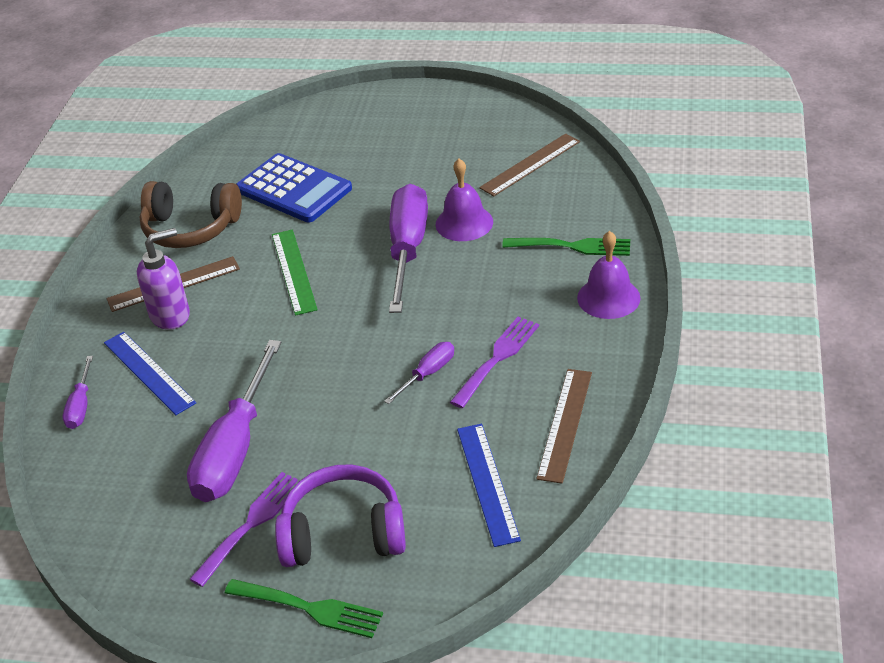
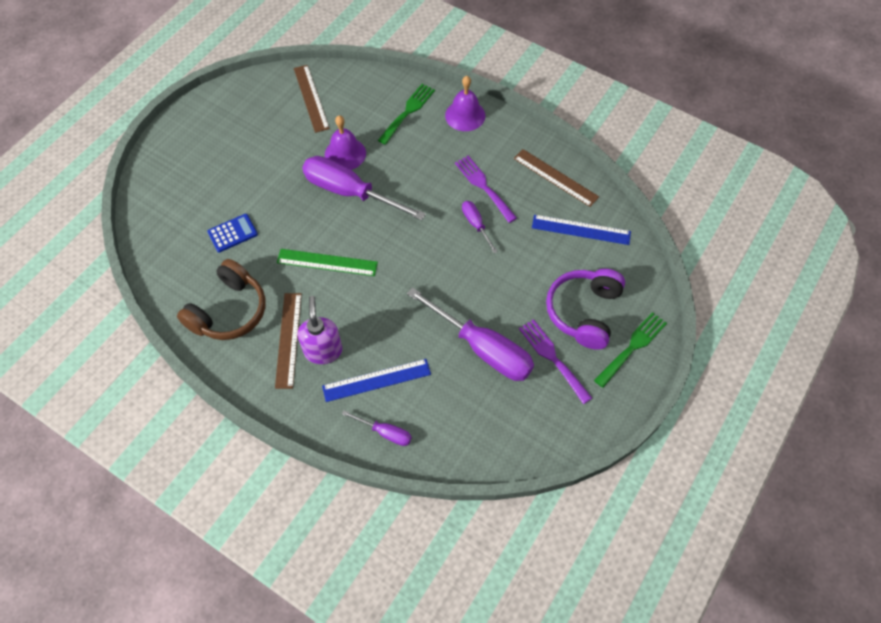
camera: 70 degrees left, 20 degrees up
(294, 189) = (232, 233): blue calculator -> blue calculator, size x0.53

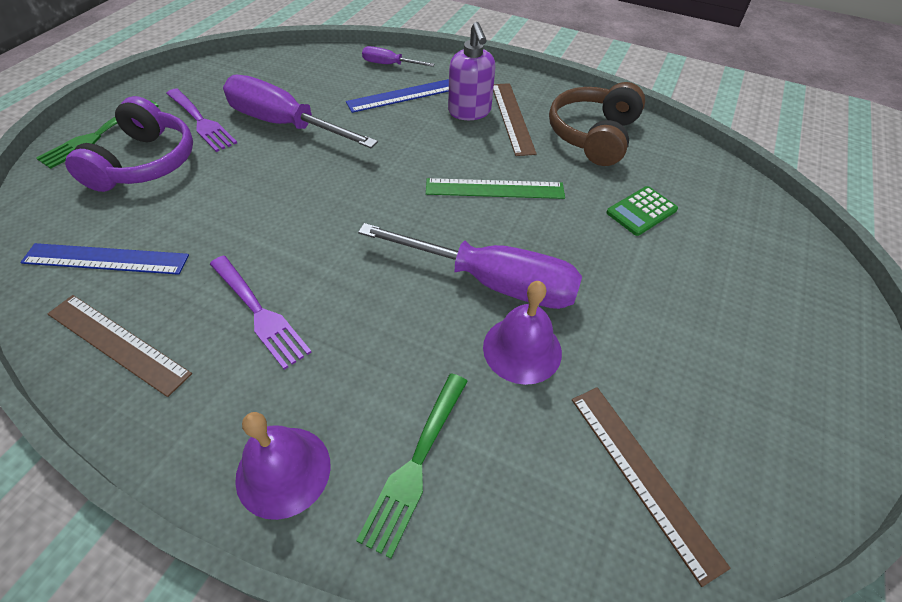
camera: 170 degrees right, 10 degrees down
(232, 233) = (641, 211): blue calculator -> green calculator
(476, 224) = (280, 252): purple screwdriver -> none

